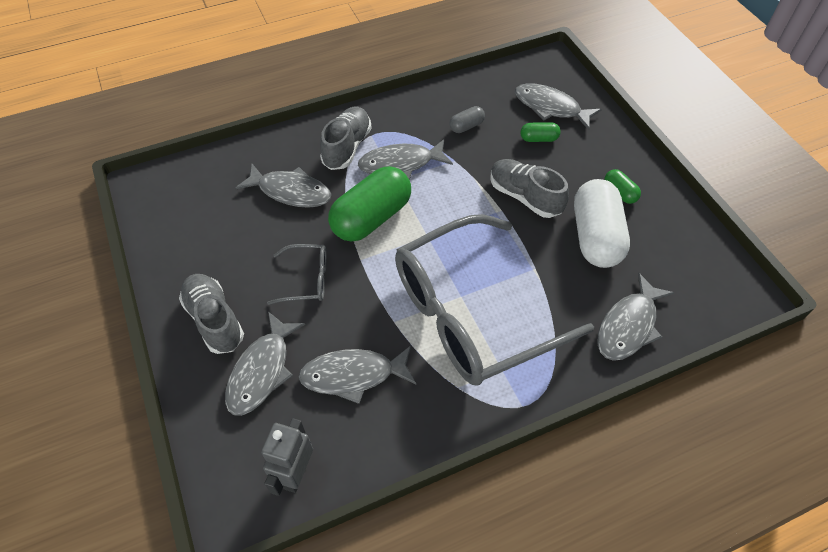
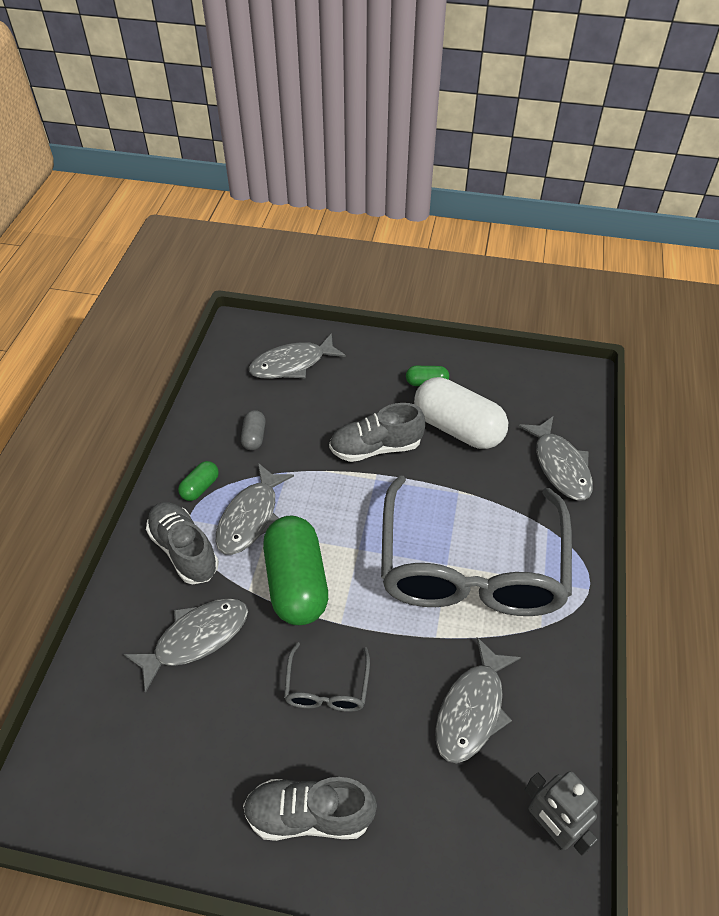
camera: 55 degrees left, 5 degrees down
(262, 371) = (410, 797): grey fish -> none
(307, 279) = (327, 688): grey glasses -> grey glasses turned 150 degrees clockwise
(538, 139) = (320, 396): green capsule -> green capsule (200, 487)

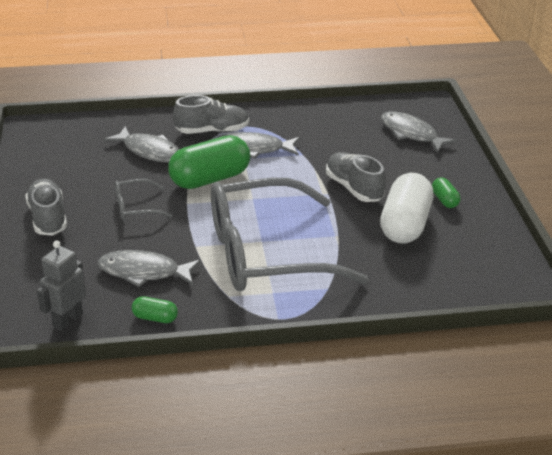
camera: 70 degrees right, 15 degrees down
(184, 550) = (212, 131): grey shoe -> grey shoe turned 45 degrees clockwise
(200, 487) = (266, 124): green capsule -> green capsule (155, 318)
(254, 437) = (326, 134): grey capsule -> none
(560, 466) = (403, 287): grey fish -> none

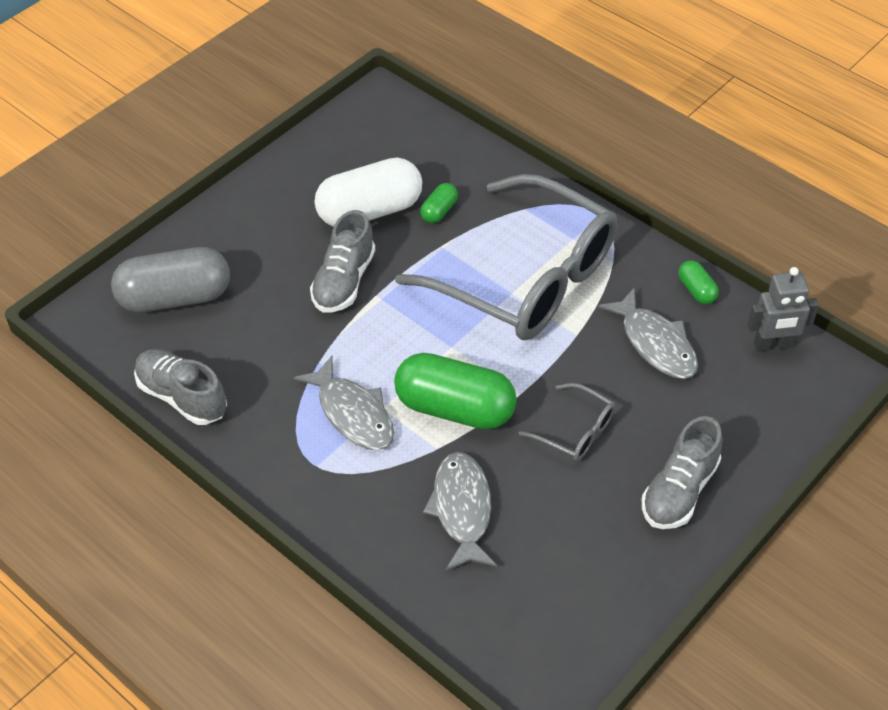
camera: 130 degrees left, 15 degrees up
(212, 131) = (353, 483): grey shoe -> grey shoe (182, 397)
(411, 134) = (175, 297): grey fish -> grey capsule
(444, 200) = (294, 205): green capsule -> green capsule (439, 211)

